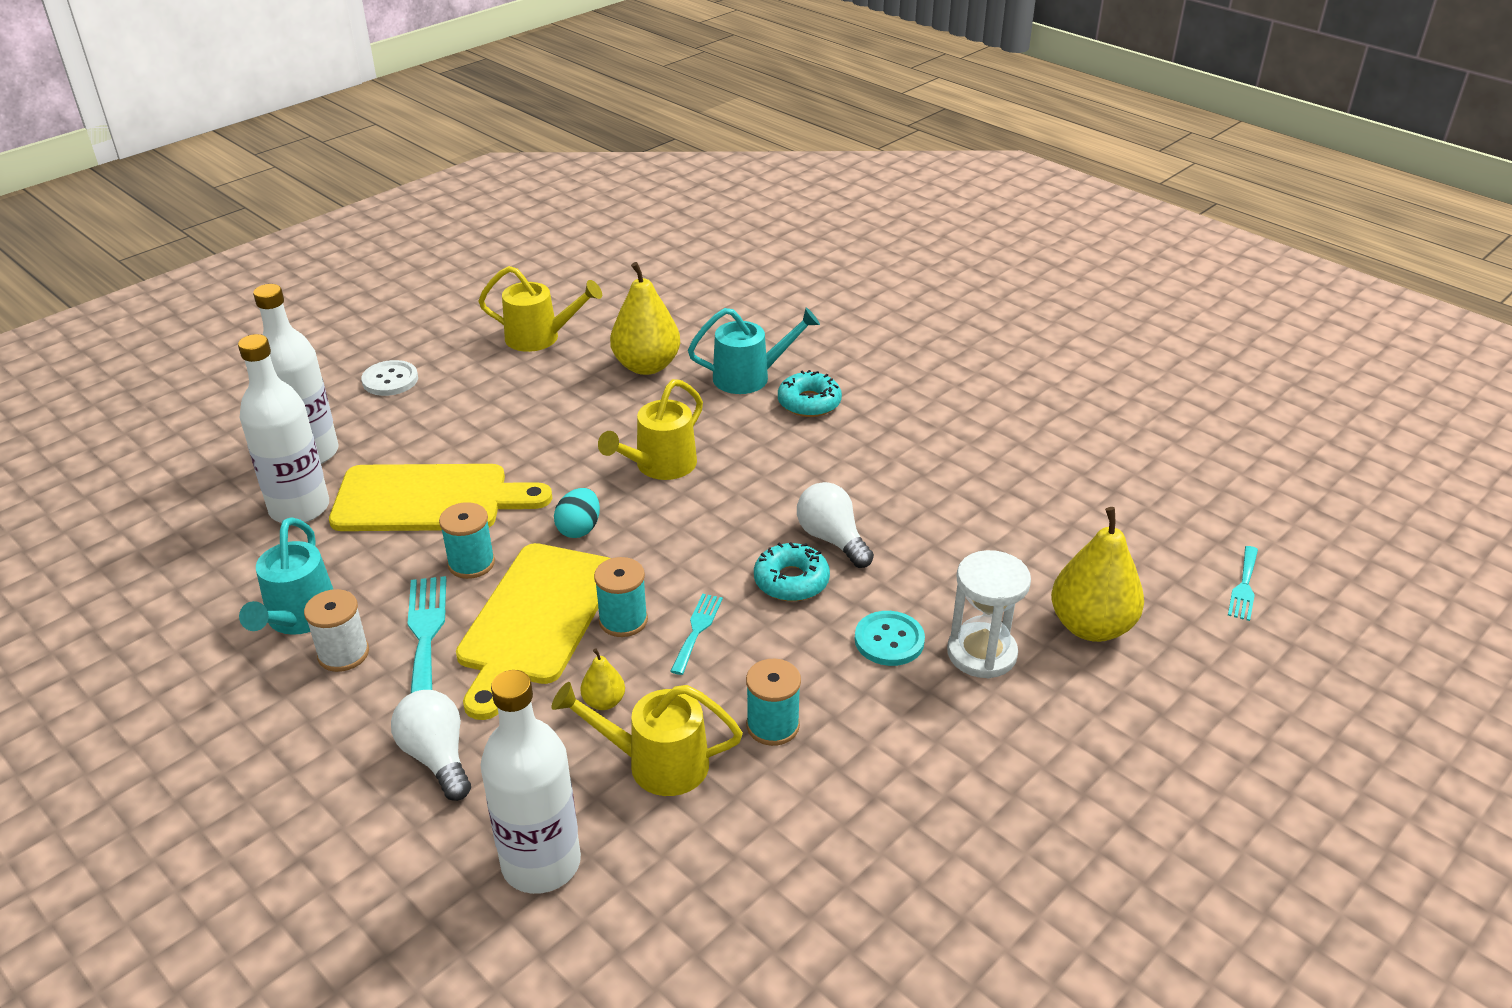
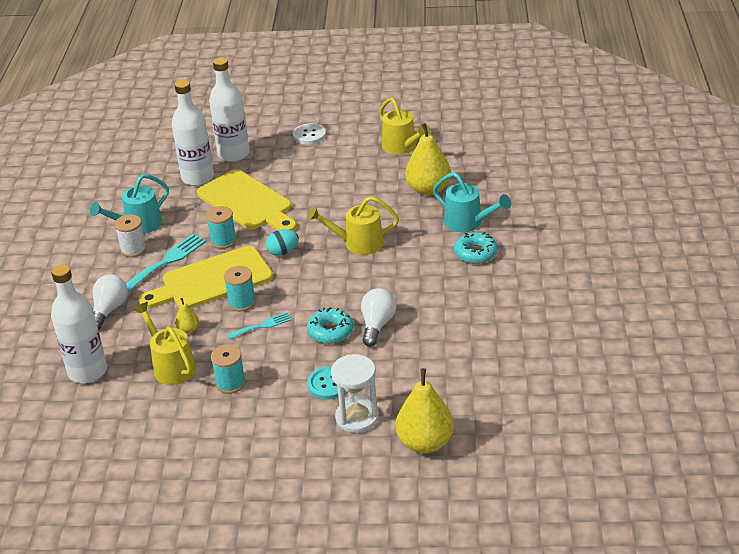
camera: 50 degrees right, 0 degrees up
(1244, 586) = (534, 481): turquoise fork -> none

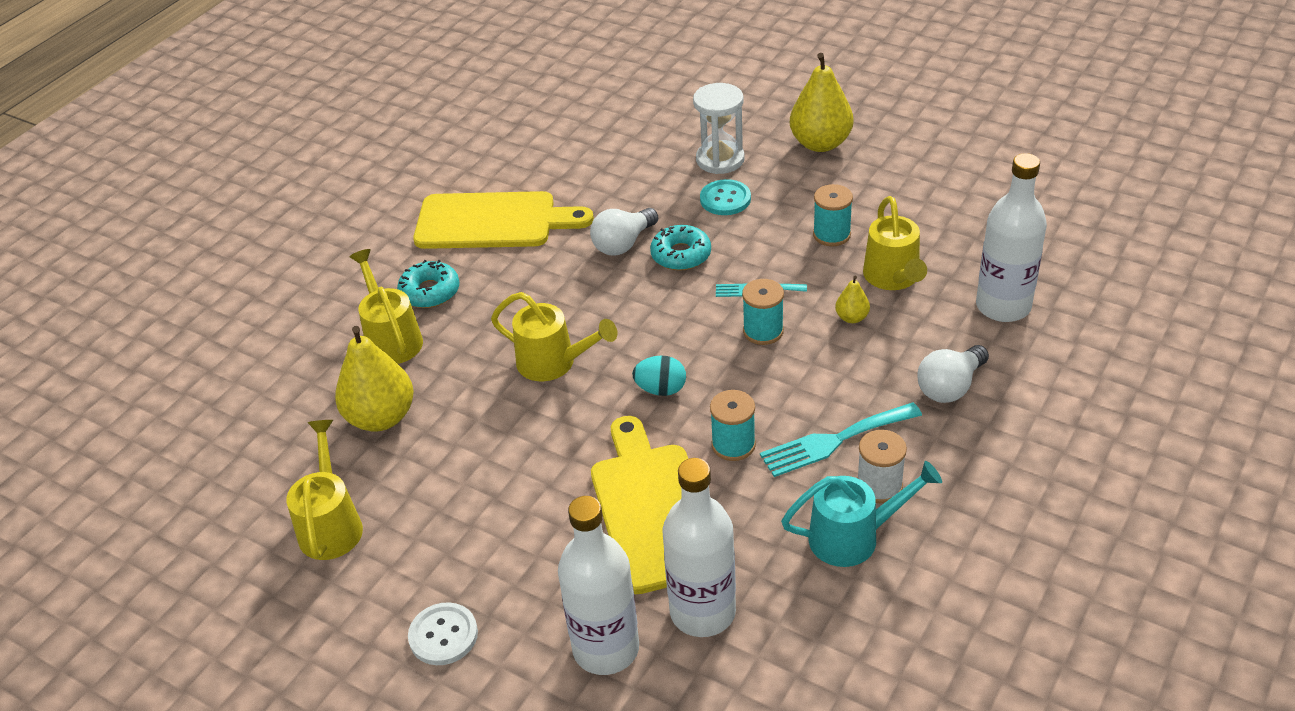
camera: 150 degrees left, 5 degrees up
(212, 280) = (785, 381): yellow cutting board -> yellow cutting board (493, 221)
(425, 442) = (674, 120): yellow pear -> yellow pear (820, 143)
(468, 223) = (391, 338): turquoise watering can -> yellow watering can

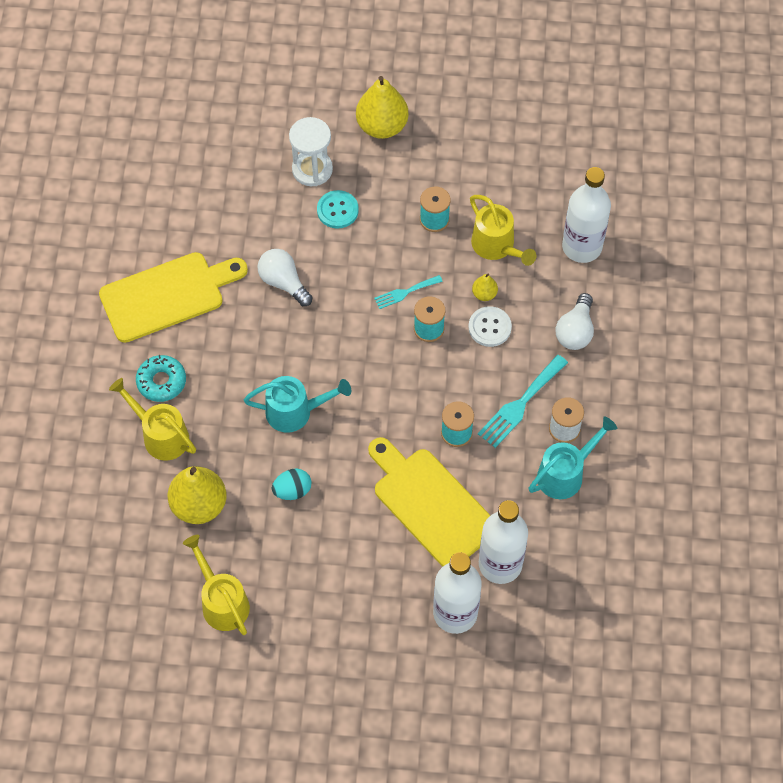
camera: 30 degrees left, 20 degrees up
(443, 635) = (349, 647): white button -> white button (489, 327)
(554, 363) = (296, 411): yellow watering can -> turquoise watering can
(623, 244) = (283, 282): white light bulb -> white light bulb turned 120 degrees clockwise
(661, 389) = (384, 406): turquoise egg -> turquoise egg (292, 490)
(681, 255) = (333, 278): turquoise donut -> none

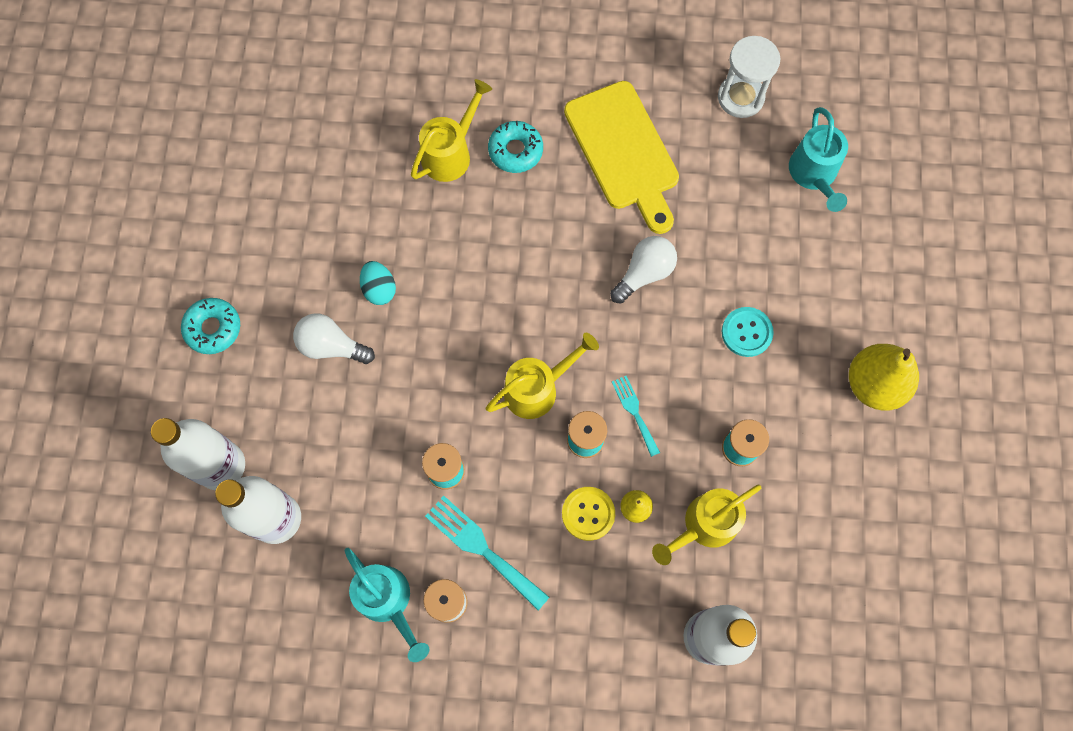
camera: 90 degrees right, 10 degrees up
(199, 505) = (366, 195): yellow pear -> none
(221, 601) = (255, 221): yellow watering can -> yellow watering can (538, 388)
(296, 411) = (476, 291): turquoise watering can -> turquoise watering can (814, 175)
(312, 169) = (803, 302): white hourglass -> white hourglass (740, 97)
(327, 630) = (213, 328): none -> turquoise donut
(430, 504) = (356, 440): yellow cutting board -> none
(489, 327) = (588, 514): white button -> yellow button
(575, 331) = (584, 622): white light bulb -> white light bulb (331, 346)

